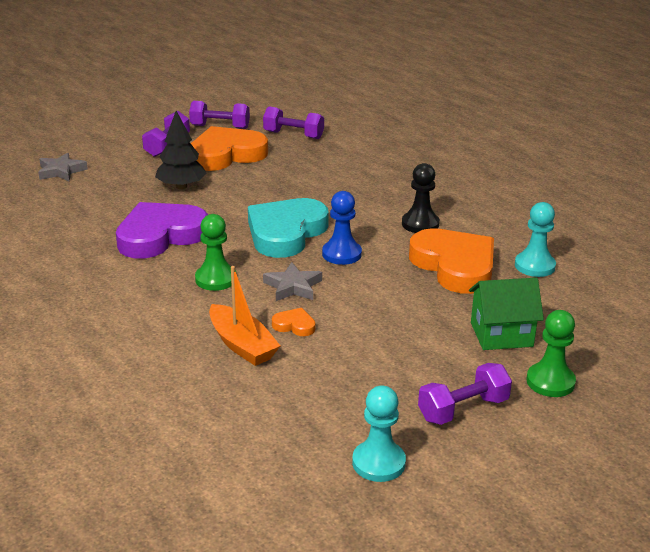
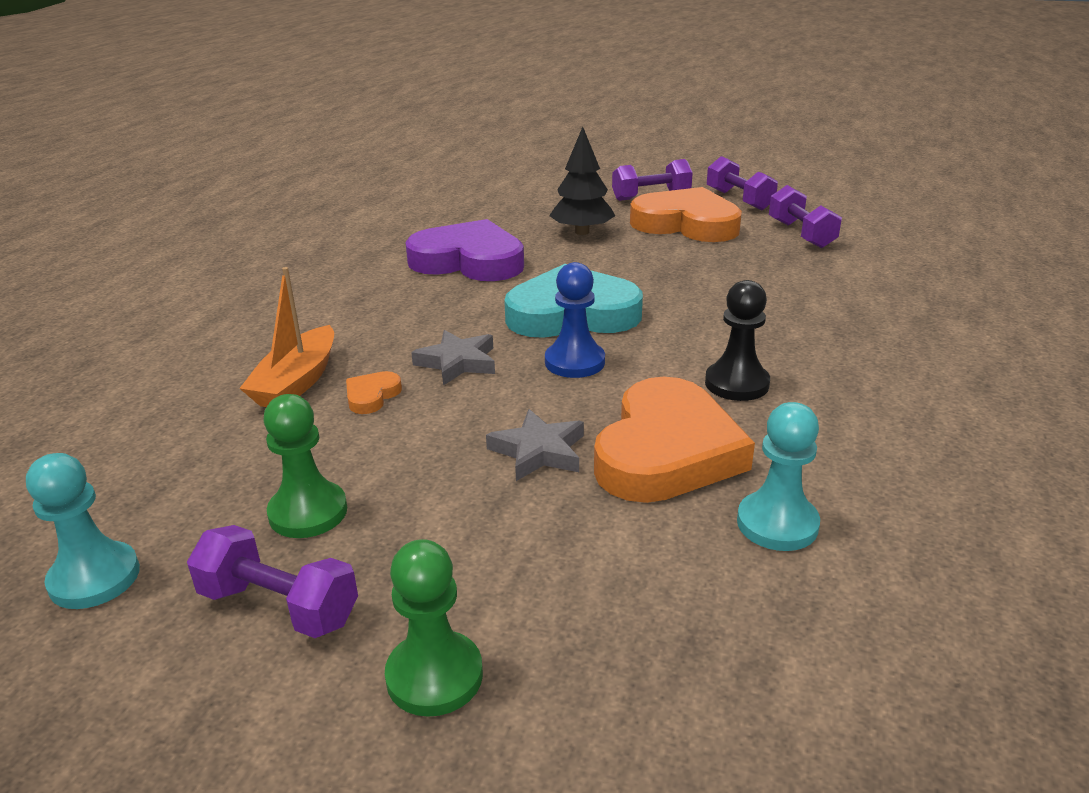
camera: 55 degrees right, 0 degrees up
(61, 171) = (522, 182): grey star -> grey star (538, 451)
(216, 279) = (418, 317): green pawn -> green pawn (308, 512)
(294, 325) = (372, 396): orange heart -> orange heart turned 135 degrees counterclockwise
(501, 334) = (526, 566): green house -> none

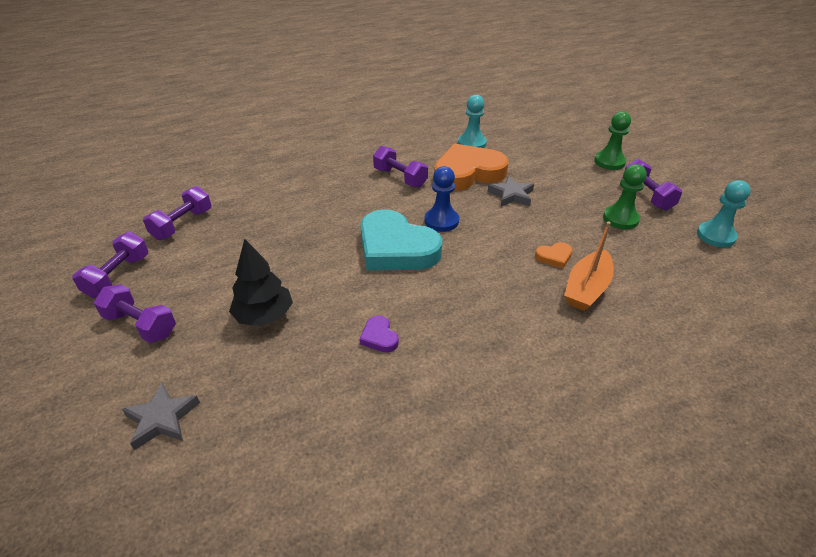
camera: 135 degrees left, 10 degrees up
(297, 382) = (587, 288): orange boat -> orange boat turned 150 degrees clockwise
(458, 362) = (493, 252): grey star -> grey star (162, 419)
(469, 261) = (379, 337): purple heart -> purple heart, size x0.41
(686, 224) = (200, 276): orange heart -> none
(736, 384) = (400, 178): black pawn -> purple dumbbell

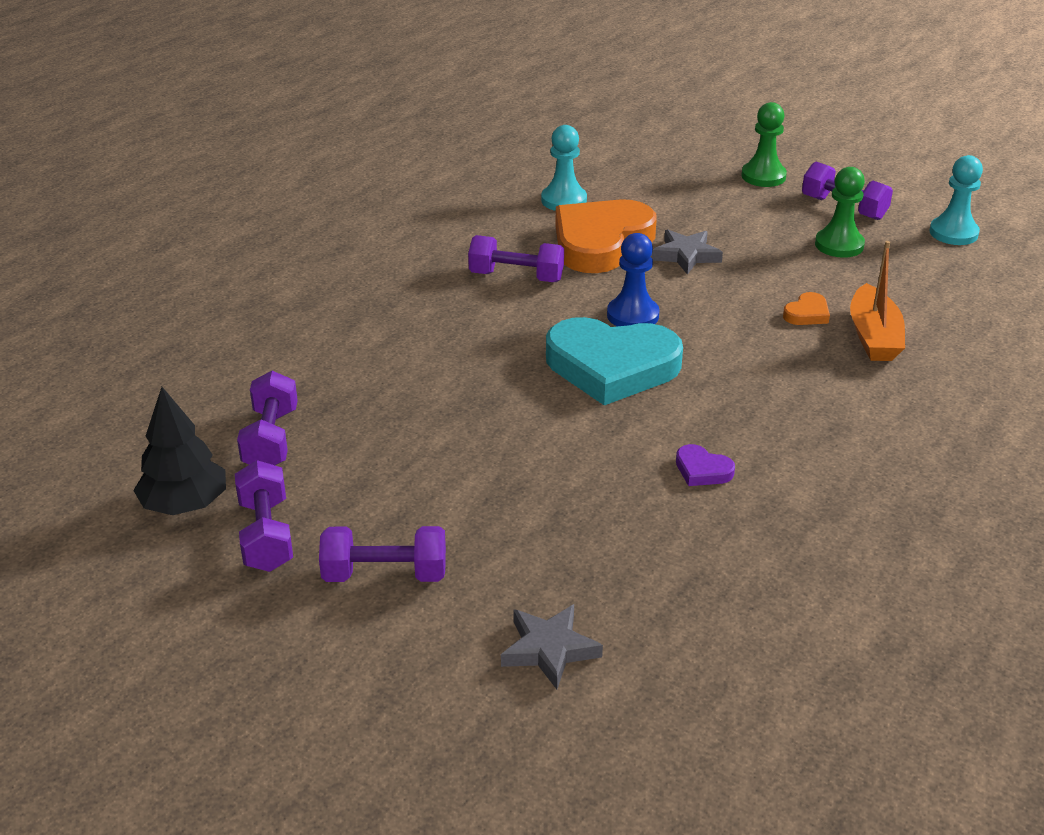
camera: 30 degrees left, 5 degrees down
(264, 316) = (537, 502): black tree -> black tree (185, 505)

